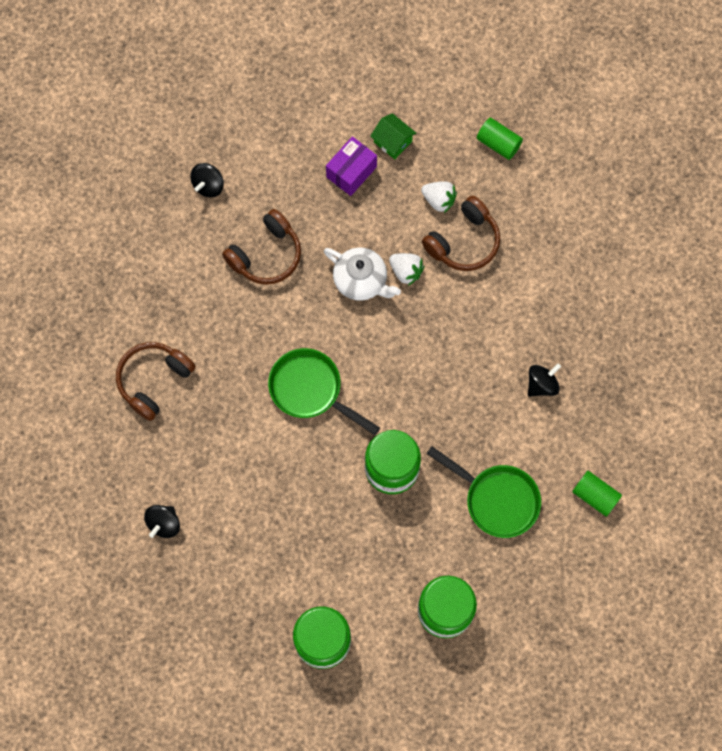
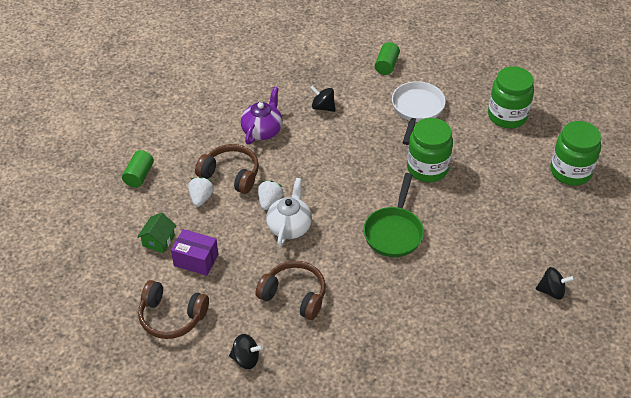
camera: 110 degrees left, 25 degrees down
(154, 381) = (442, 339): brown headphones -> brown headphones (171, 317)
(497, 499) = (416, 110): green pan -> white pan
(525, 299) = (262, 130): none -> purple teapot

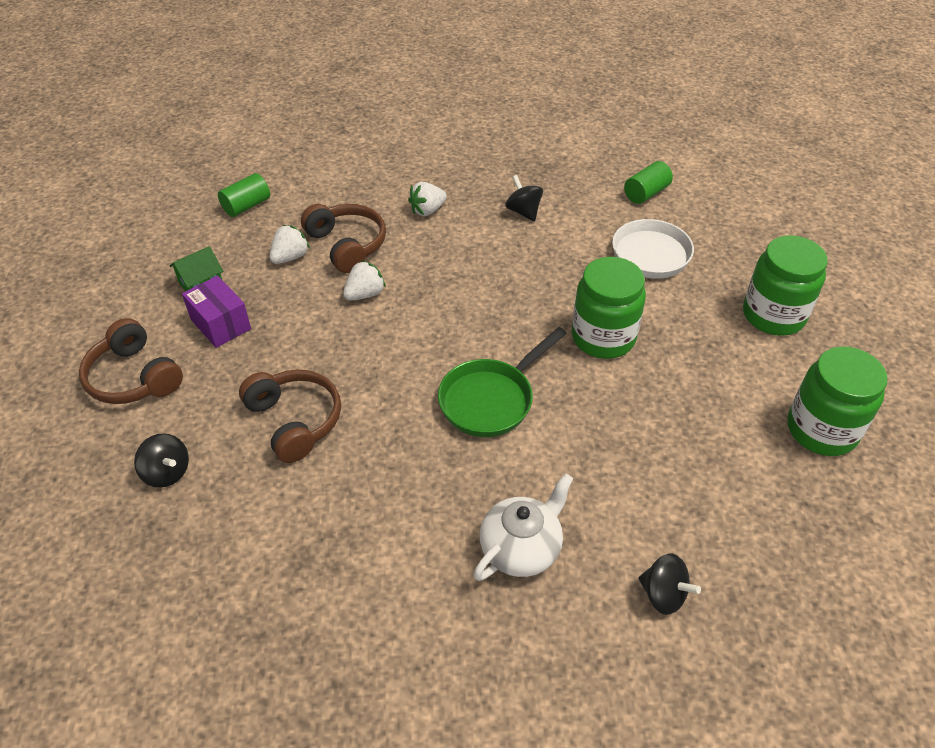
camera: 30 degrees right, 0 degrees up
(262, 130) = (427, 210): purple teapot -> white strawberry
(289, 226) = (363, 333): white teapot -> white teapot (521, 548)

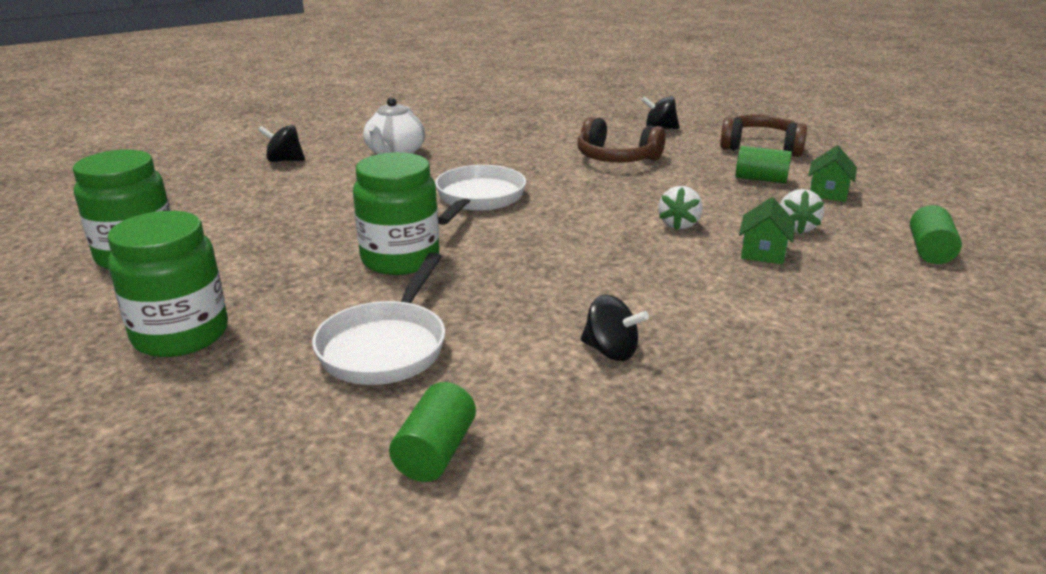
camera: 150 degrees right, 20 degrees down
(220, 324) = (761, 179): purple box -> green cylinder
(347, 245) = (763, 252): brown headphones -> green house
(427, 210) = (735, 311): white strawberry -> none
(491, 399) = (478, 199): green pan -> white pan

